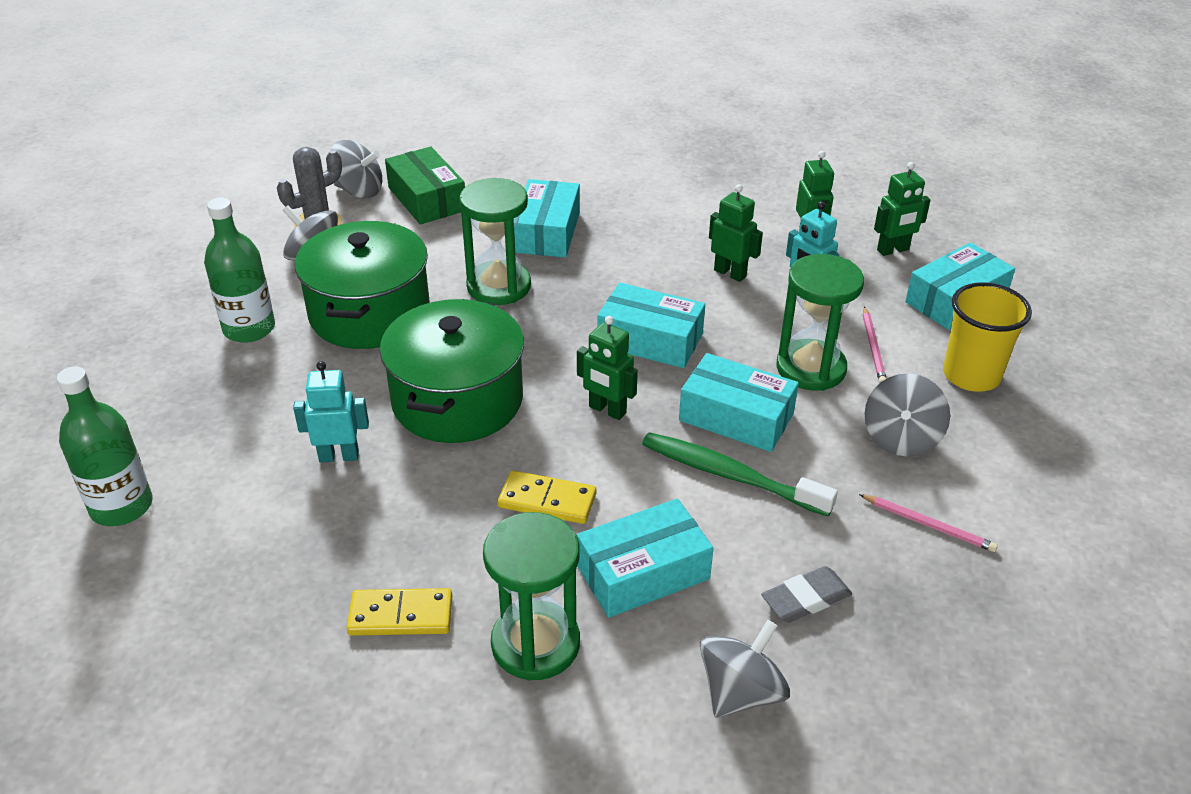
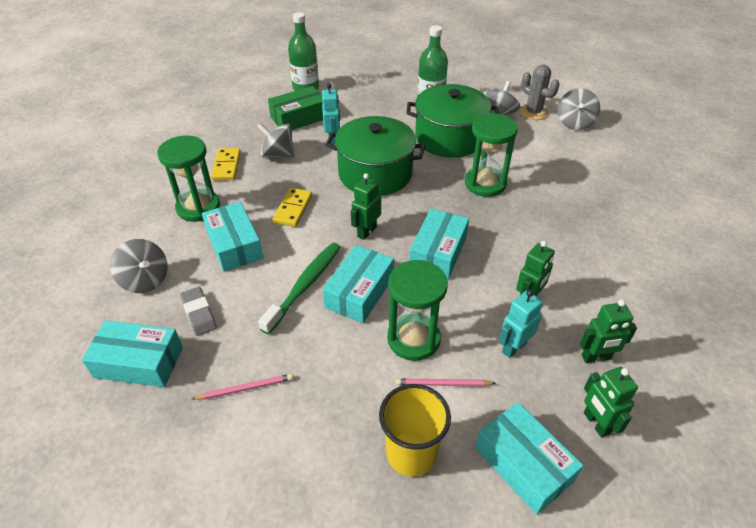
camera: 90 degrees right, 5 degrees up
(427, 199) = (575, 149): green box -> green box (299, 118)
(547, 232) = (554, 203): turquoise box -> turquoise box (139, 362)
(901, 438) = (334, 386): grey spinning top -> grey spinning top (278, 154)
(929, 525) = (245, 388): pink pencil -> pink pencil turned 135 degrees counterclockwise

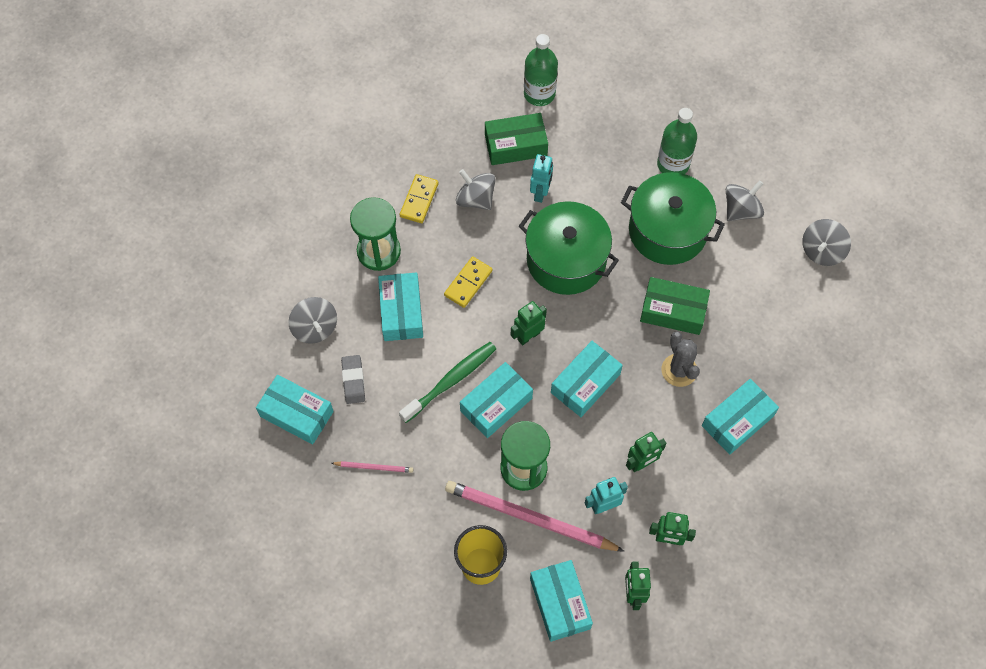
camera: 20 degrees right, 20 degrees up
(443, 384) = (529, 518): pink pencil -> pink pencil, size x2.24
(485, 184) = (673, 311): green hourglass -> green box
(533, 112) = (784, 218): grey cactus -> grey cactus (679, 370)
(591, 242) = (737, 421): none -> turquoise box

